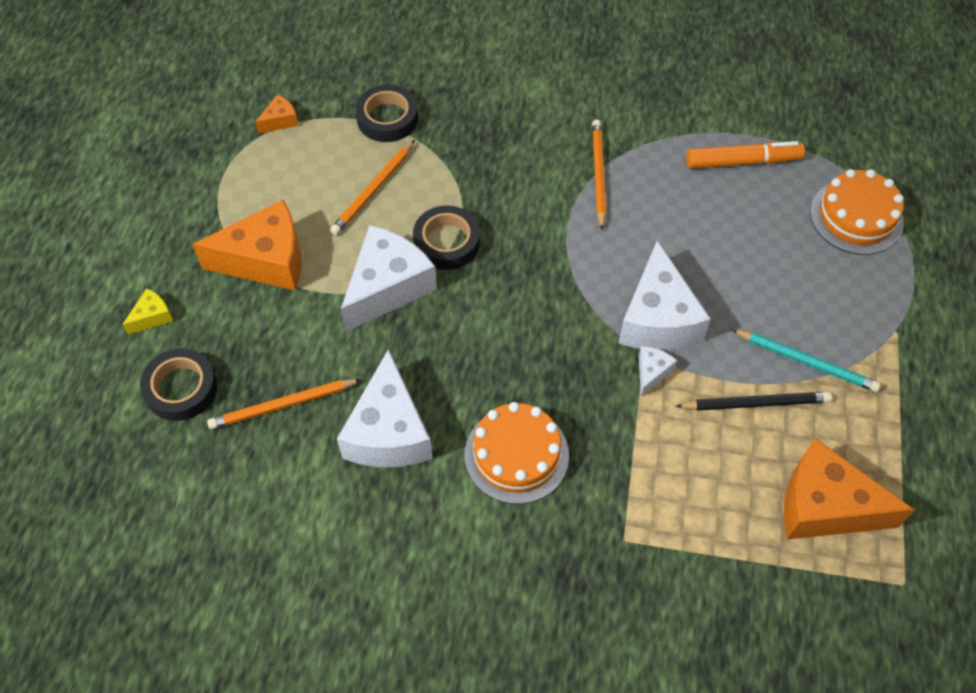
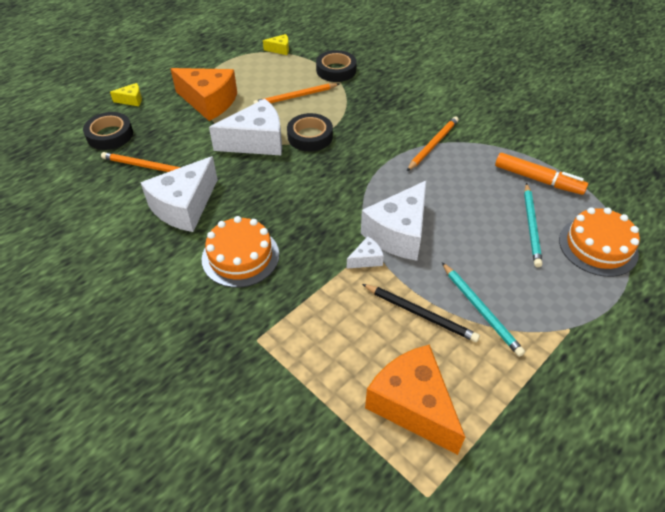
camera: 35 degrees right, 10 degrees down
(280, 121) = (280, 49): orange cheese -> yellow cheese
(779, 229) = (531, 226): none -> turquoise pencil

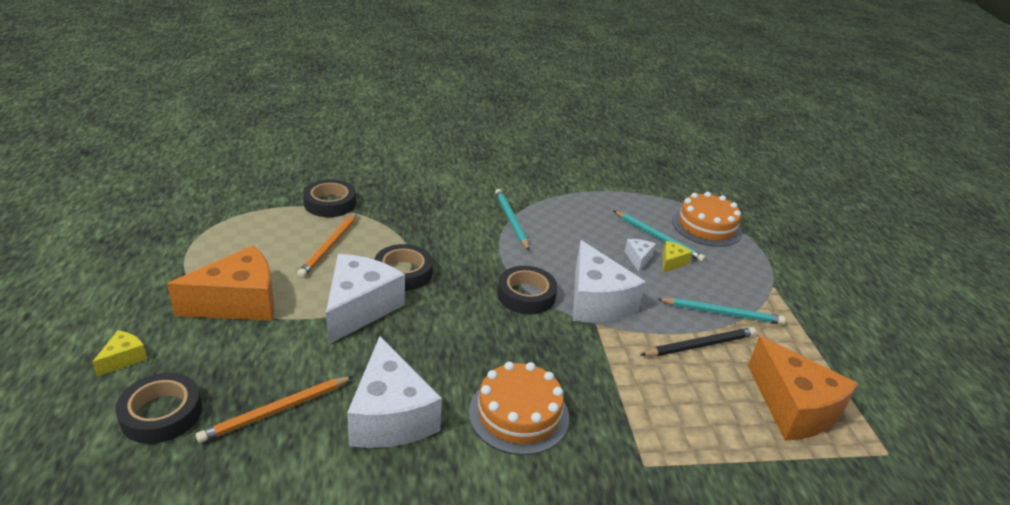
camera: 55 degrees left, 15 degrees down
(280, 49) = (236, 212): yellow cheese -> yellow cheese (672, 262)
(359, 197) = (526, 295): none -> black tape
(366, 259) = (608, 336): white cheese -> white cheese (638, 259)
(412, 405) = (793, 407): orange cheese -> orange cheese turned 120 degrees counterclockwise
(433, 145) = (511, 221): orange pencil -> turquoise pencil
(538, 179) = (612, 205): orange marker -> none

